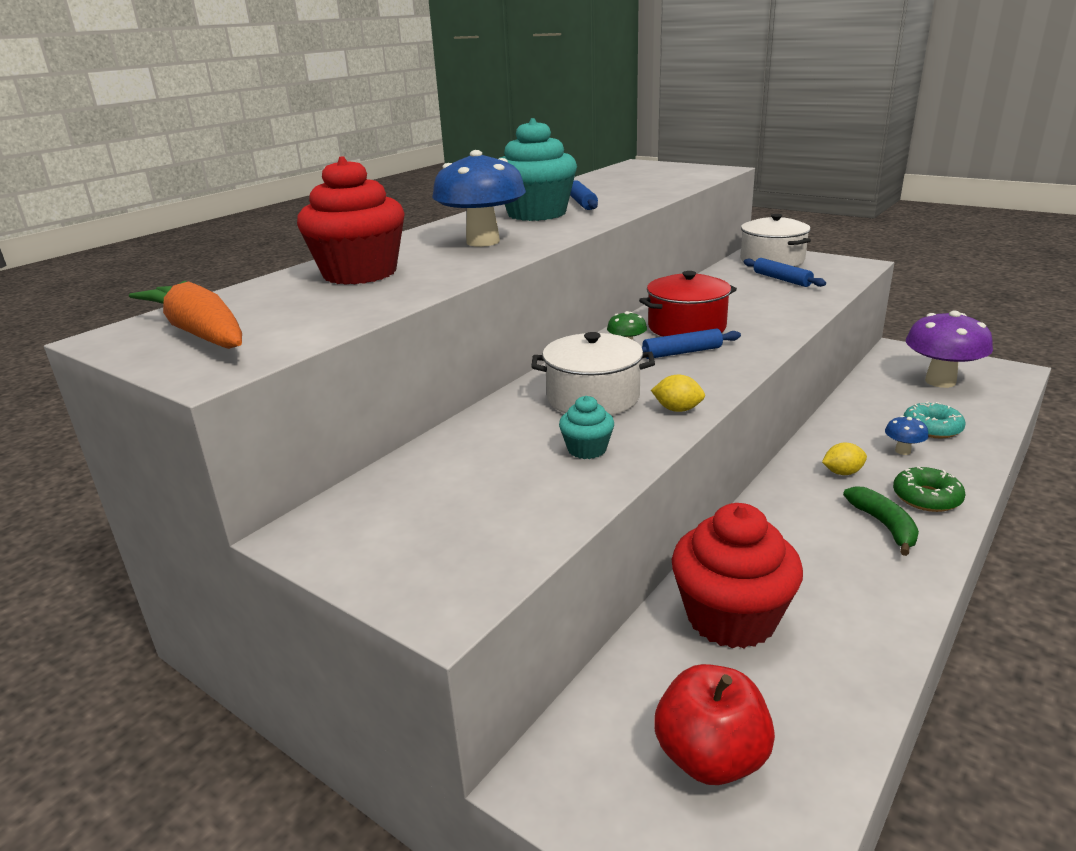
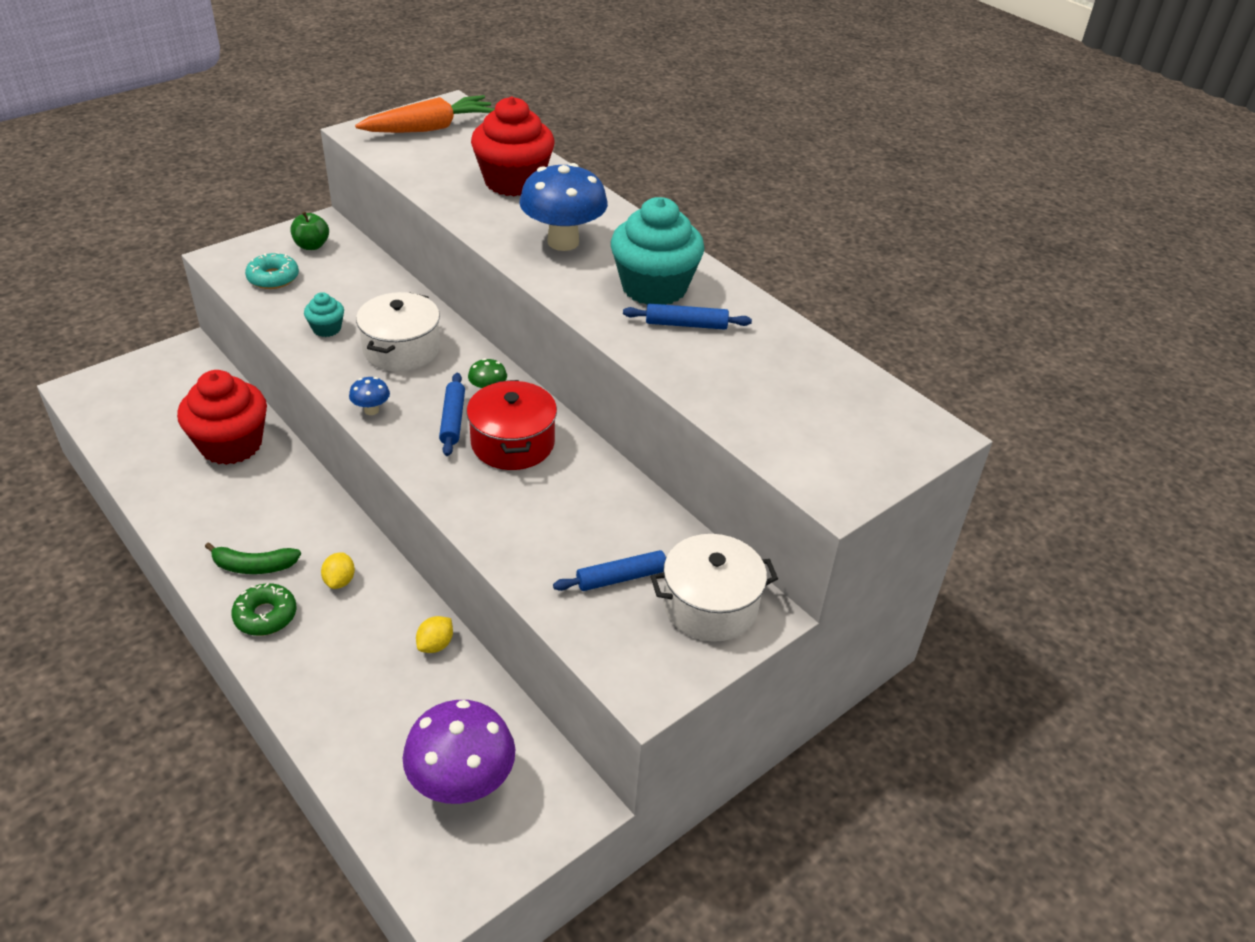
camera: 100 degrees right, 15 degrees up
(377, 522) = (312, 246): none -> green apple
(677, 409) = (348, 383): yellow lemon -> yellow lemon (435, 645)
(710, 757) = (149, 402): red apple -> none
(902, 451) = (343, 646): blue mushroom -> blue mushroom (371, 410)
(932, 428) = (366, 698): turquoise donut -> turquoise donut (273, 278)

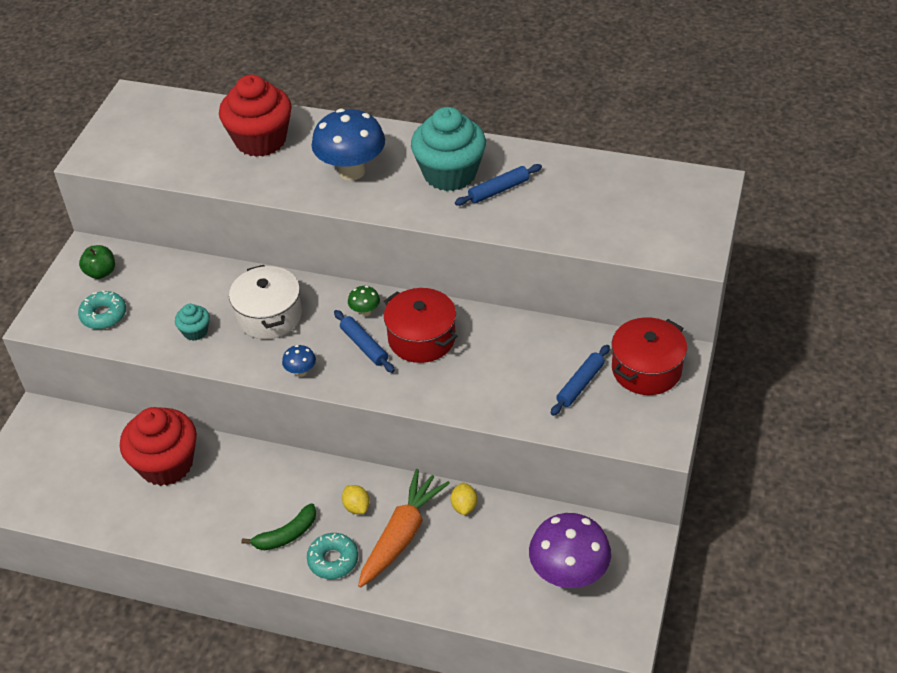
camera: 30 degrees left, 5 degrees up
(265, 616) = (333, 560): green donut -> turquoise donut
(430, 128) = (142, 126): orange carrot -> orange carrot (402, 535)
(710, 605) = (646, 369): white pot -> red pot

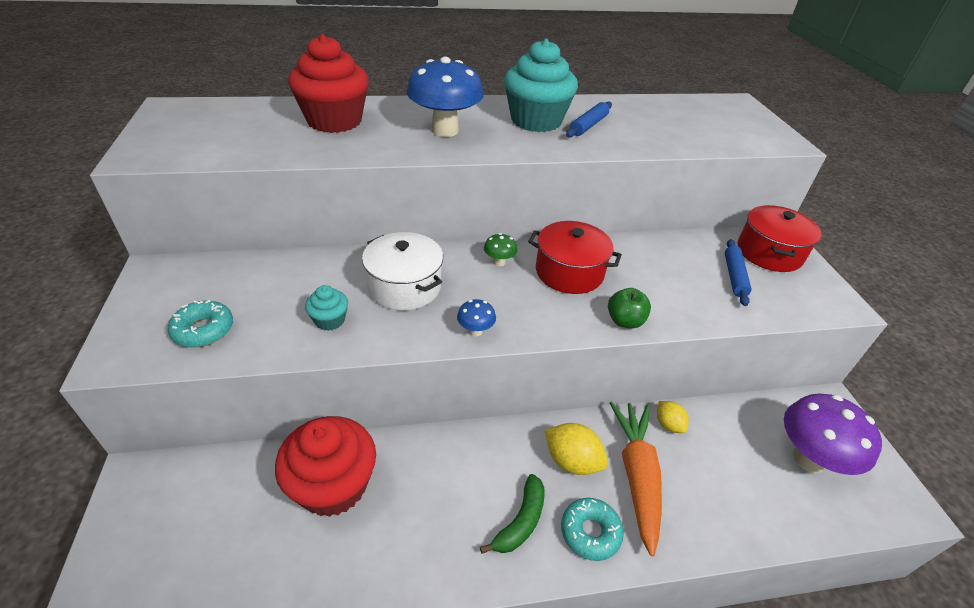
camera: 30 degrees left, 5 degrees down
(101, 272) = (181, 287): green apple -> green apple (625, 321)
(356, 507) = (572, 461): yellow lemon -> yellow lemon, size x1.59
(364, 346) = (521, 291): blue rolling pin -> none

